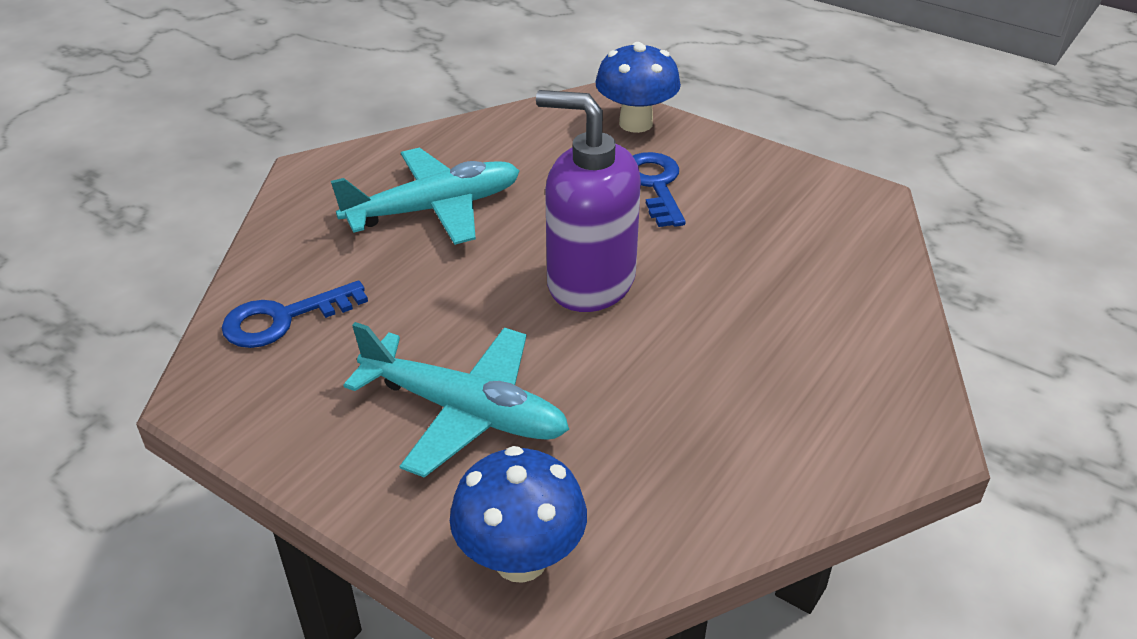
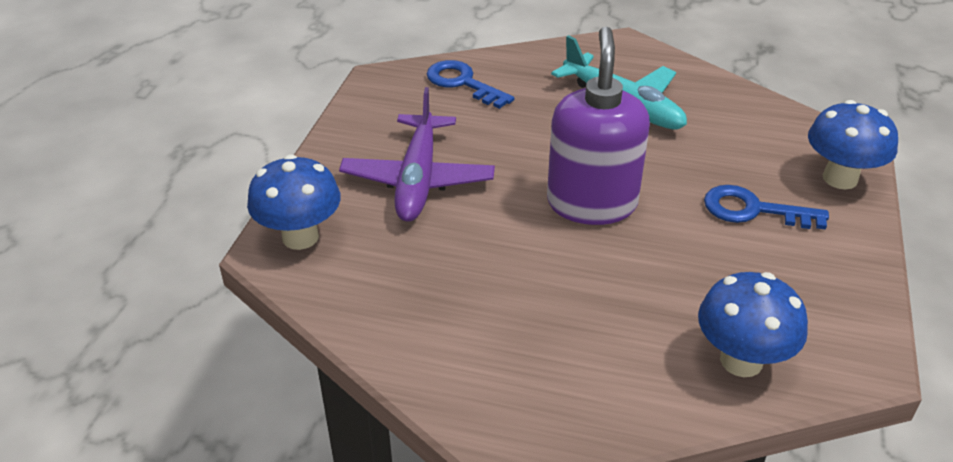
camera: 70 degrees right, 0 degrees up
(463, 411) = (418, 179): turquoise plane -> purple plane
(655, 185) = (753, 210): blue key -> blue key turned 135 degrees counterclockwise
(851, 260) = (741, 360): none -> blue mushroom

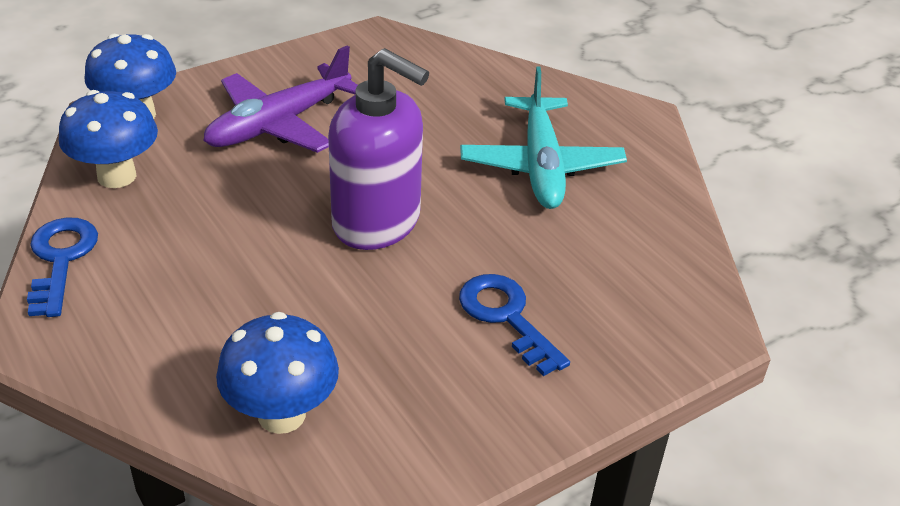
camera: 40 degrees right, 0 degrees up
(462, 83) = (436, 72): blue key -> blue key (61, 259)
(591, 203) = (377, 222): purple soap dispenser -> purple soap dispenser turned 75 degrees clockwise
(840, 178) = (644, 348): blue mushroom -> blue mushroom (117, 176)

